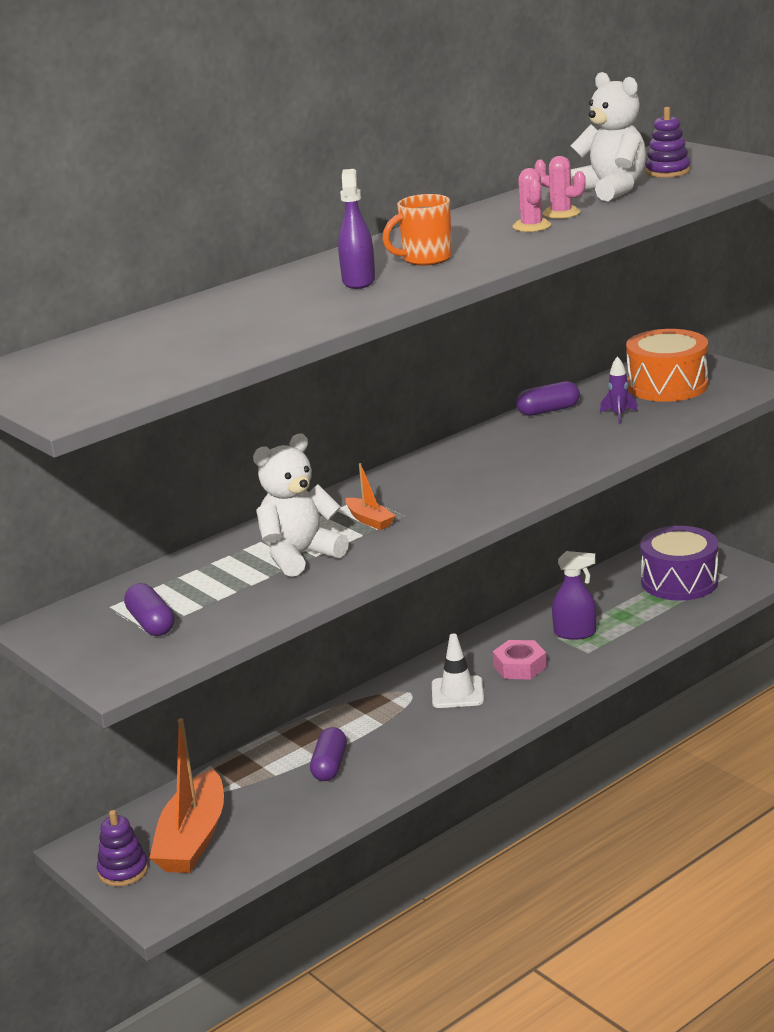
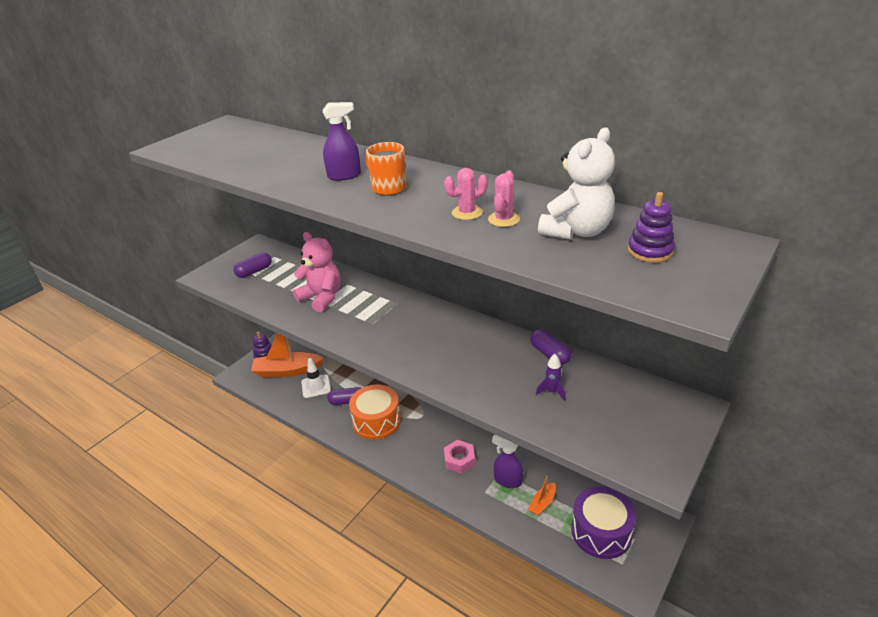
camera: 75 degrees right, 10 degrees up
(299, 556) = (321, 298): white teddy bear -> pink teddy bear
(369, 520) = (366, 312): orange boat -> orange boat (542, 503)
(457, 693) = (424, 436): white traffic cone -> white traffic cone (316, 386)
(575, 633) = (507, 480): purple spray bottle -> purple spray bottle turned 120 degrees clockwise
(667, 386) = (623, 411): orange drum -> orange drum (376, 421)

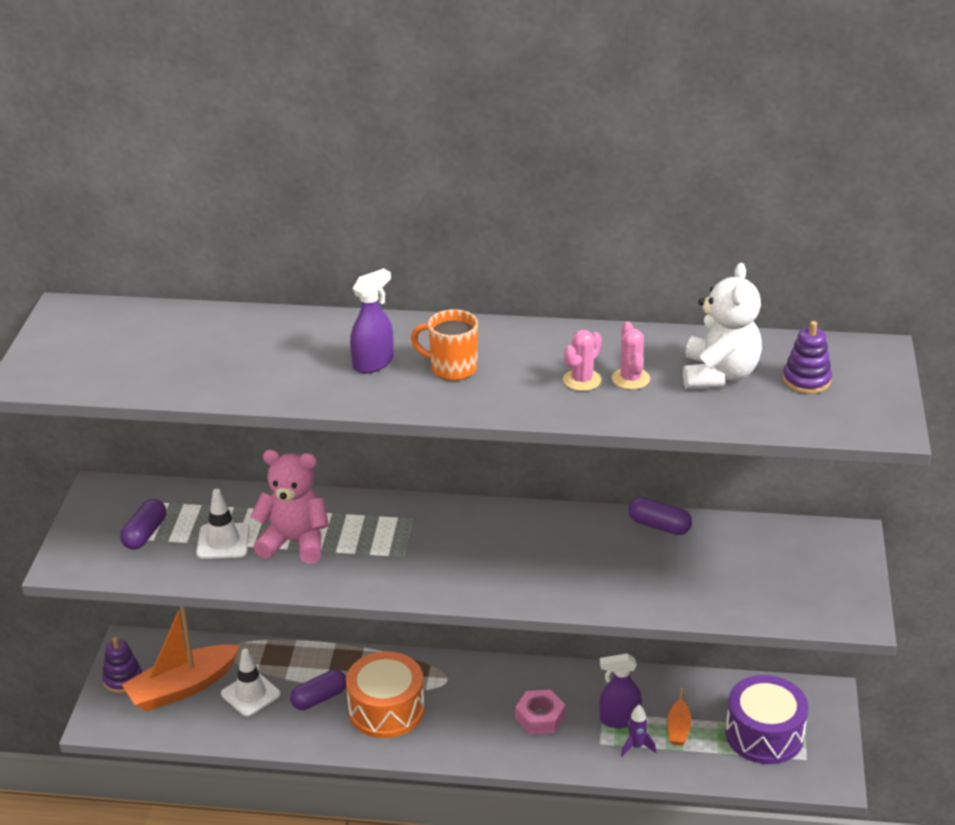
camera: 30 degrees left, 0 degrees up
(287, 286) = (223, 541): none -> white traffic cone
(552, 392) = (693, 569): purple rocket -> purple rocket (636, 747)

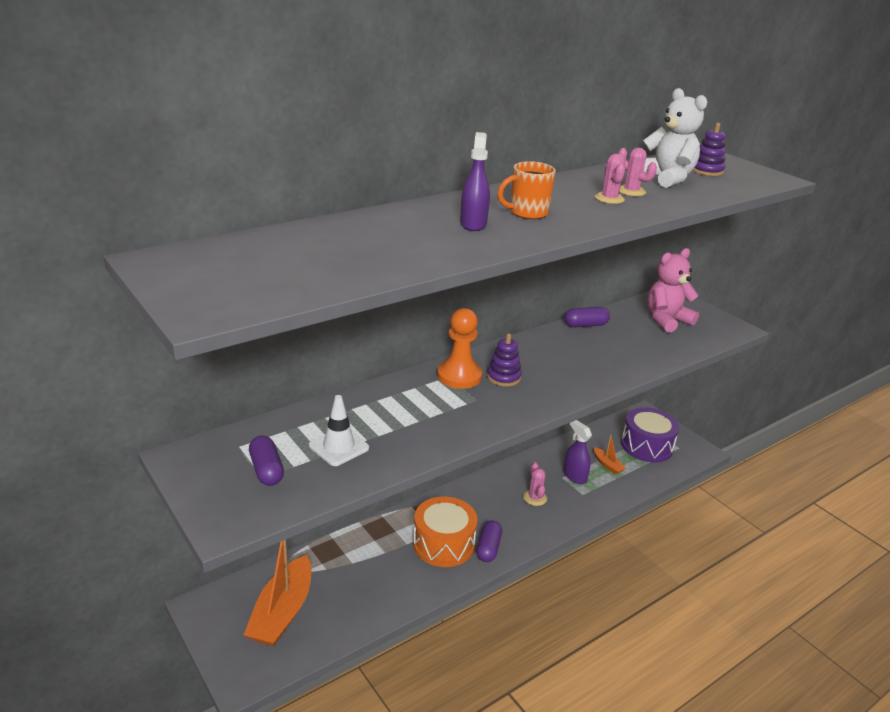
camera: 45 degrees left, 5 degrees down
(123, 679) = (225, 634): purple stacking toy -> purple stacking toy (503, 377)
(250, 694) = (340, 587): white traffic cone -> none
(295, 542) = (392, 424): pink teddy bear -> pink teddy bear (666, 320)
(319, 698) = (392, 562): purple capsule -> purple capsule (488, 548)
(424, 523) = (459, 376): none -> orange pawn
(540, 717) = (534, 498): pink nut -> pink cactus
(619, 719) = (574, 476): purple spray bottle -> purple spray bottle turned 105 degrees clockwise
(636, 747) = (601, 485): purple rocket -> none

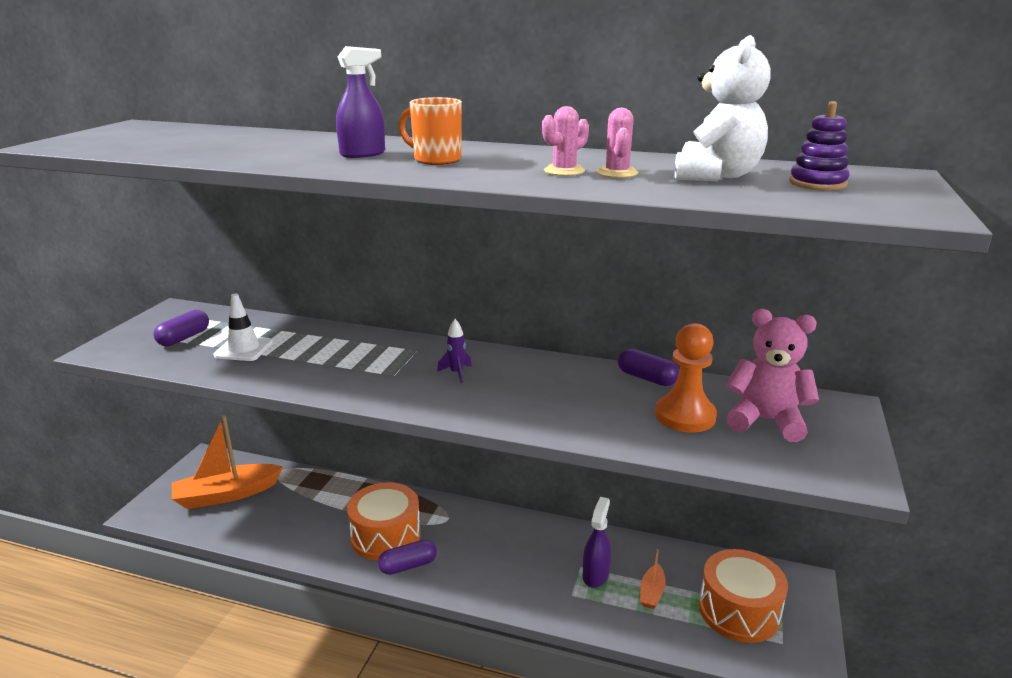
camera: 55 degrees right, 5 degrees down
(459, 376) = (426, 354): orange pawn -> orange pawn (685, 416)
(503, 377) = (456, 373): purple stacking toy -> purple rocket
(534, 498) = (521, 562): pink cactus -> none
(646, 446) = (739, 611): purple drum -> orange drum

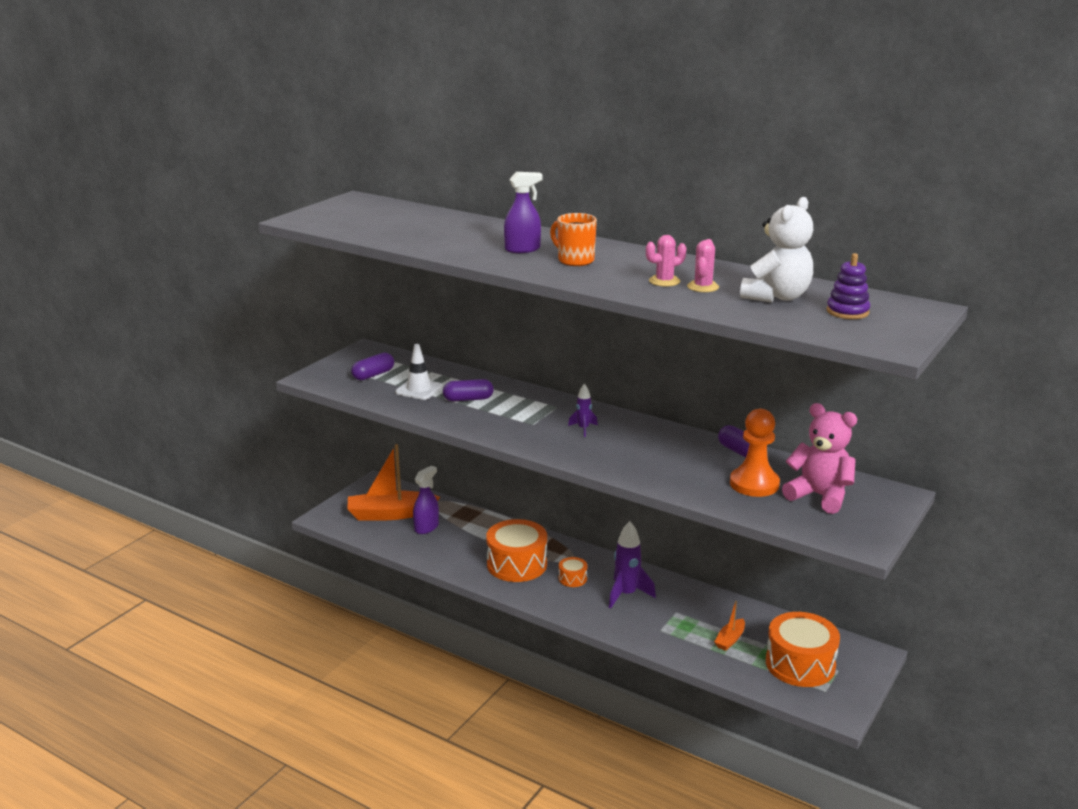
camera: 15 degrees right, 0 degrees up
(408, 566) = (530, 588): purple capsule -> purple capsule (468, 399)
(453, 543) = (572, 578): none -> orange drum
(519, 553) = (626, 594): none -> purple rocket
(595, 575) = (686, 620): purple spray bottle -> purple spray bottle (426, 527)

